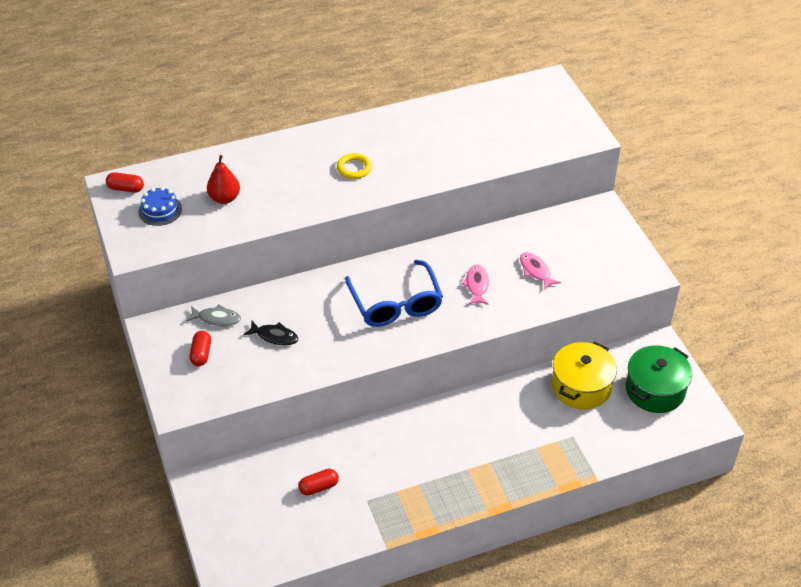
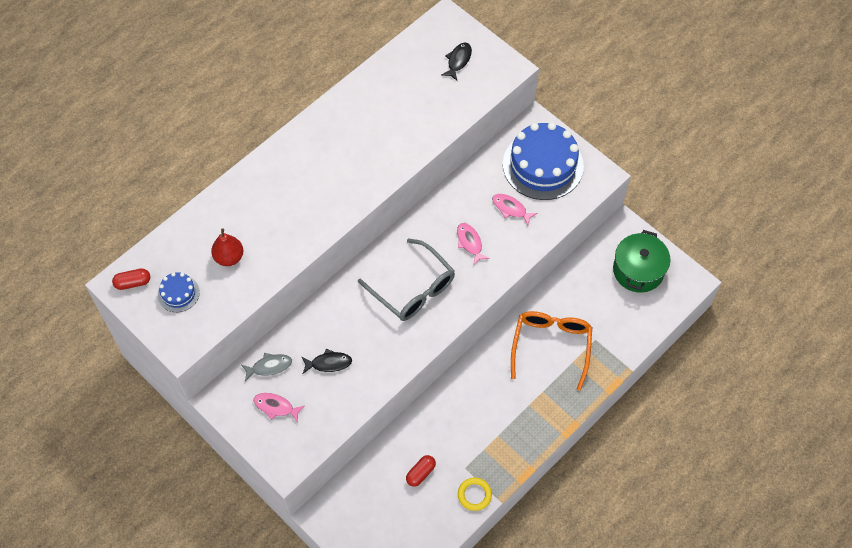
camera: 25 degrees left, 15 degrees up
(201, 354) = (276, 407): red capsule -> pink fish
(354, 168) = (326, 180): yellow ring -> yellow ring (474, 495)
(396, 304) = (413, 289): blue glasses -> grey glasses
(522, 424) = (551, 346): none -> orange glasses
(542, 116) = (458, 61): none -> black fish
(581, 387) = (580, 291): yellow pot -> none
(590, 245) = (543, 165): none -> blue cake

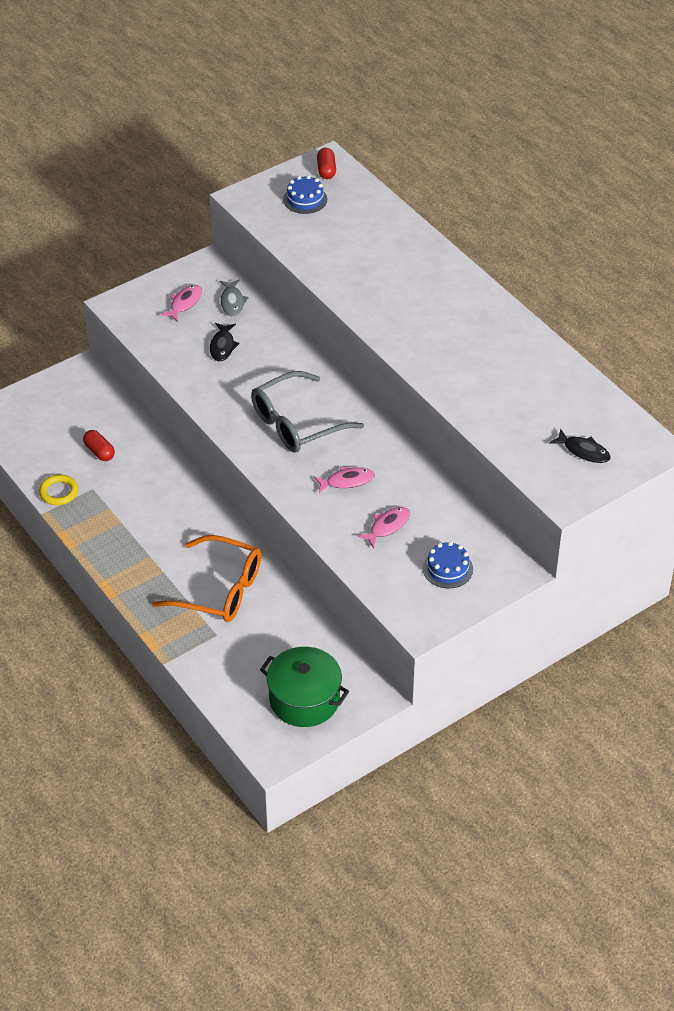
camera: 100 degrees right, 15 degrees down
(229, 257) = (339, 236): red pear -> none
(543, 165) = (447, 569): blue cake -> blue cake, size x0.46

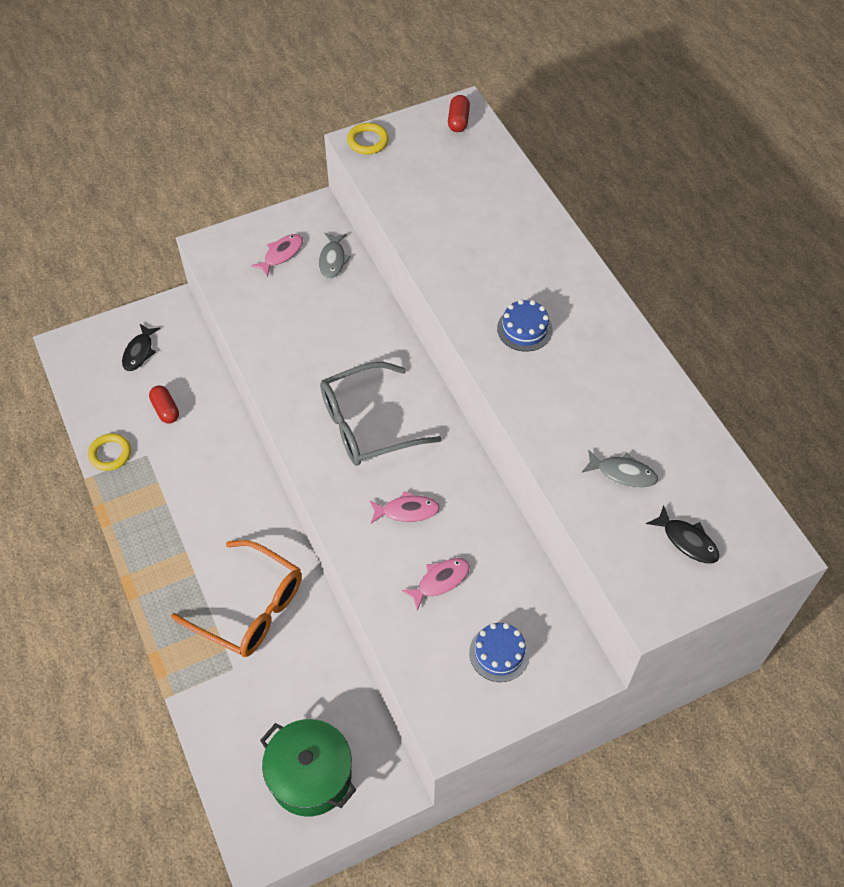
camera: 10 degrees right, 10 degrees up
(222, 346) = (309, 313): black fish -> black fish (139, 352)
(250, 195) = (368, 141): none -> yellow ring
(305, 199) = (427, 154): blue cake -> blue cake (524, 329)
(524, 412) = (623, 473): none -> grey fish

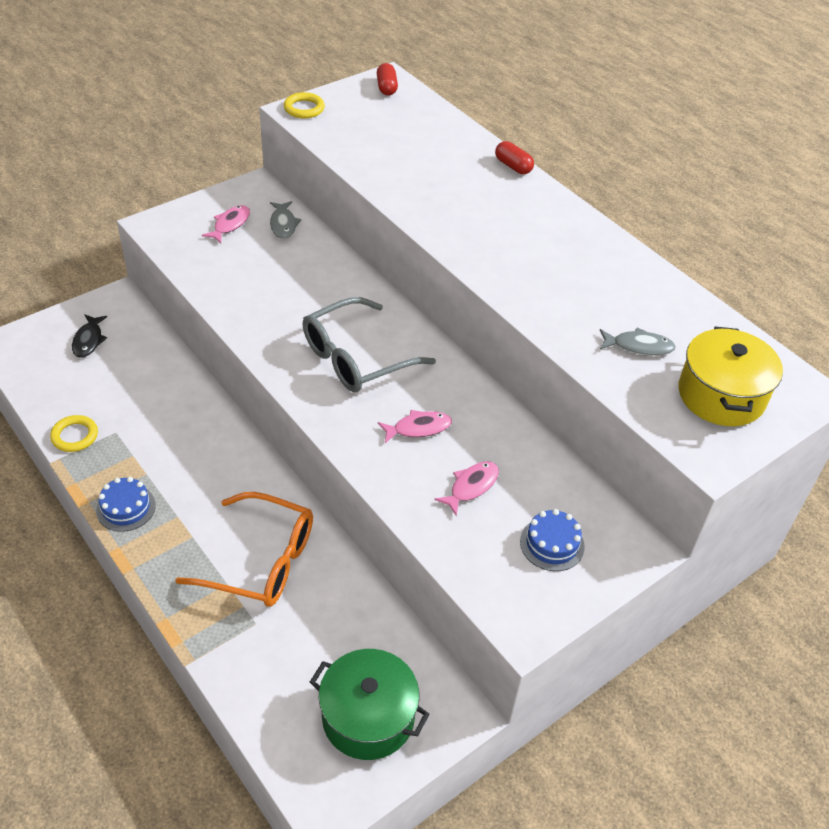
camera: 15 degrees left, 10 degrees down
(165, 410) = (128, 388): red capsule -> red capsule (513, 166)
(524, 329) = (503, 240): blue cake -> blue cake (126, 508)
(687, 541) = (721, 395): black fish -> yellow pot

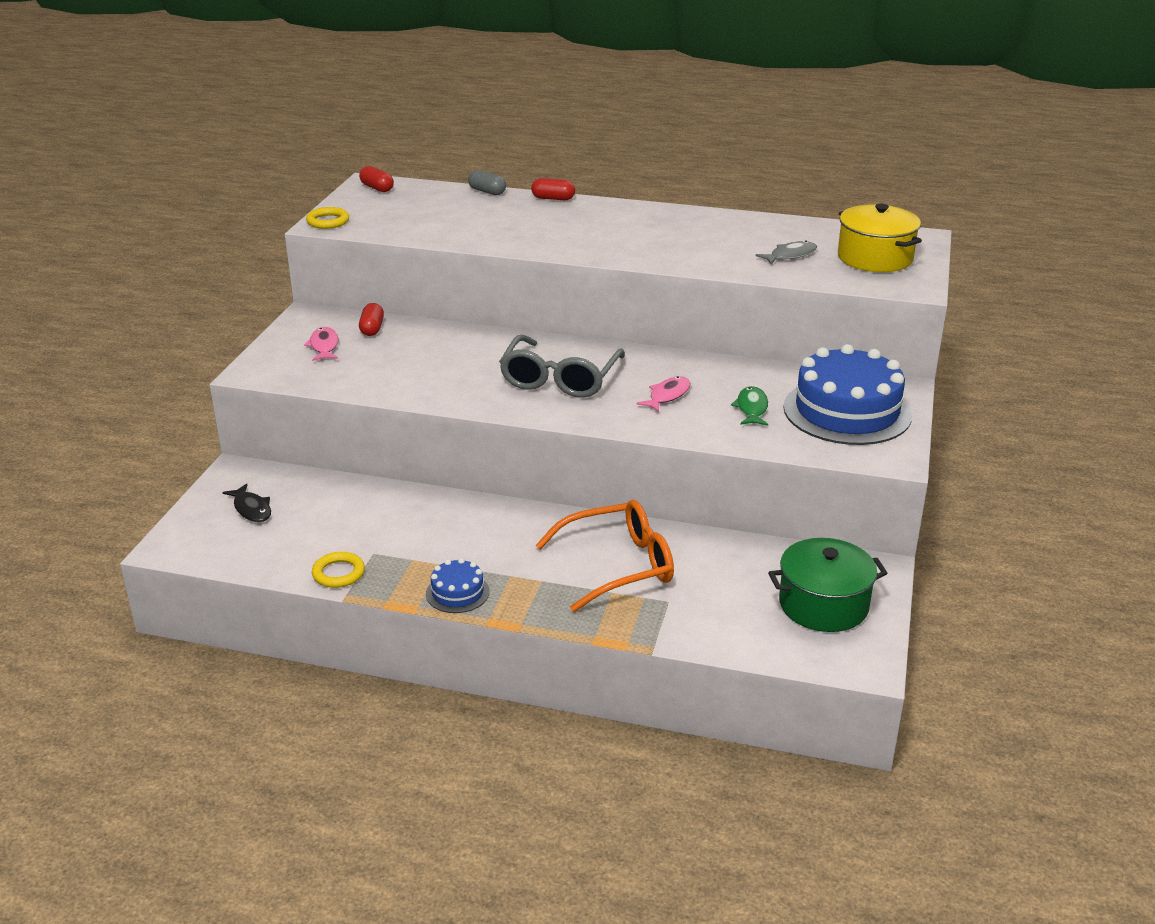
camera: 35 degrees left, 15 degrees down
(283, 224) = (372, 329): grey fish -> red capsule
(468, 132) = (487, 192): none -> grey capsule
(471, 486) = (752, 408): pink fish -> green fish
(552, 544) = (847, 411): blue cake -> blue cake, size x2.16

